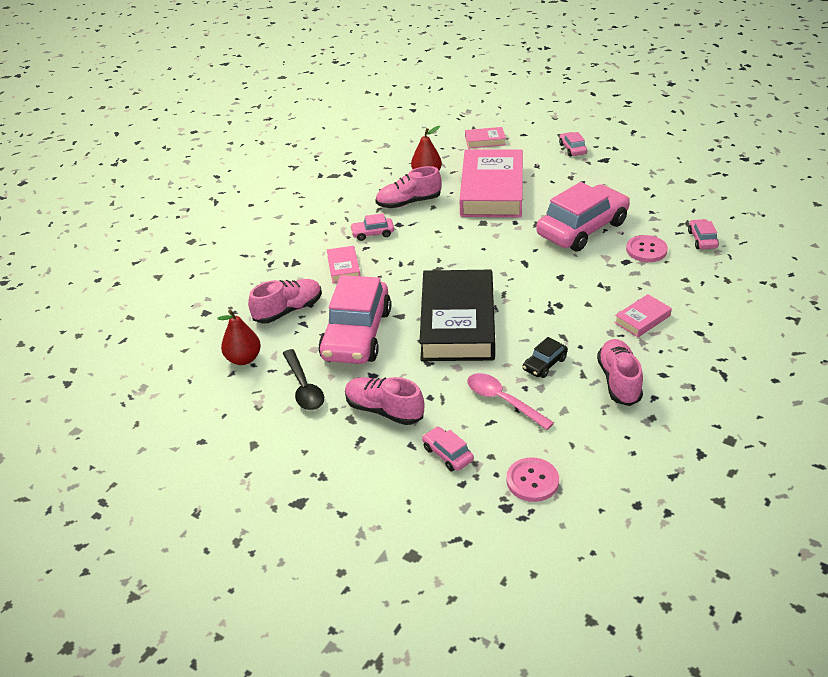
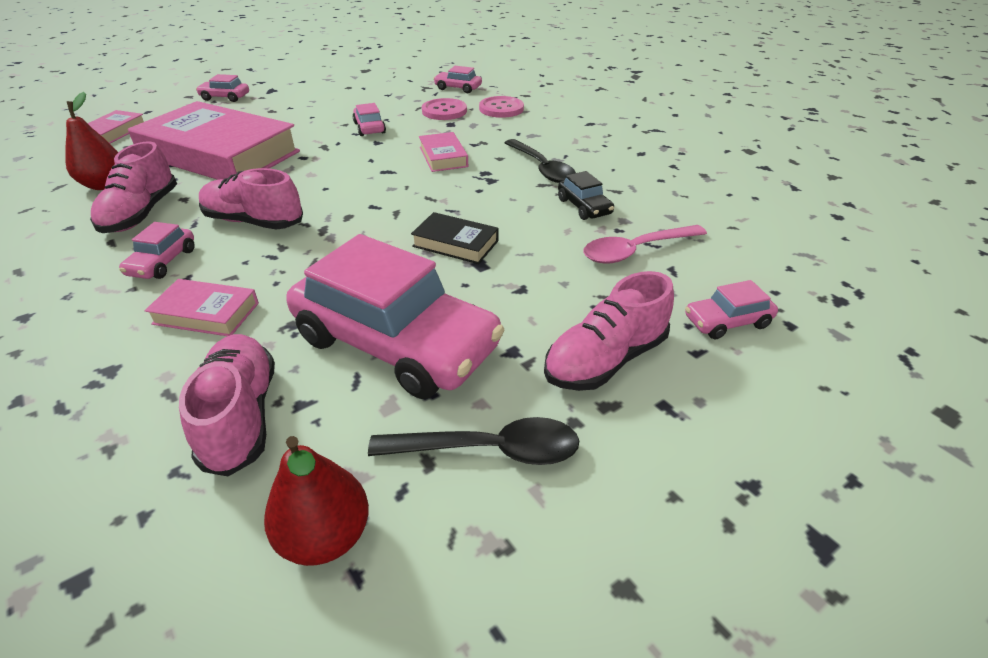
camera: 70 degrees left, 0 degrees up
(457, 323) = (455, 243): black book -> black book, size x0.43
(532, 481) = (792, 268): pink button -> pink button (501, 109)
(582, 229) = (369, 128): pink car -> pink car, size x0.43
(588, 329) = (541, 168): none -> black spoon
(619, 381) = (639, 175): pink shoe -> pink shoe (254, 222)
(642, 319) = (549, 140): pink book -> pink book (443, 157)

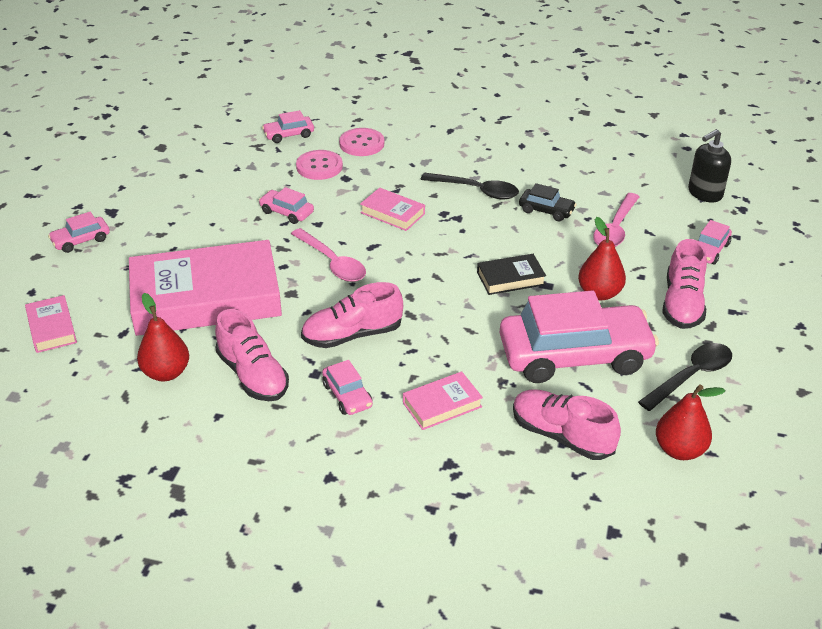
camera: 40 degrees left, 0 degrees up
(338, 169) = (332, 263): none -> pink spoon
(522, 299) = (599, 293): none -> red pear
(803, 264) = (704, 193): none -> black soap dispenser

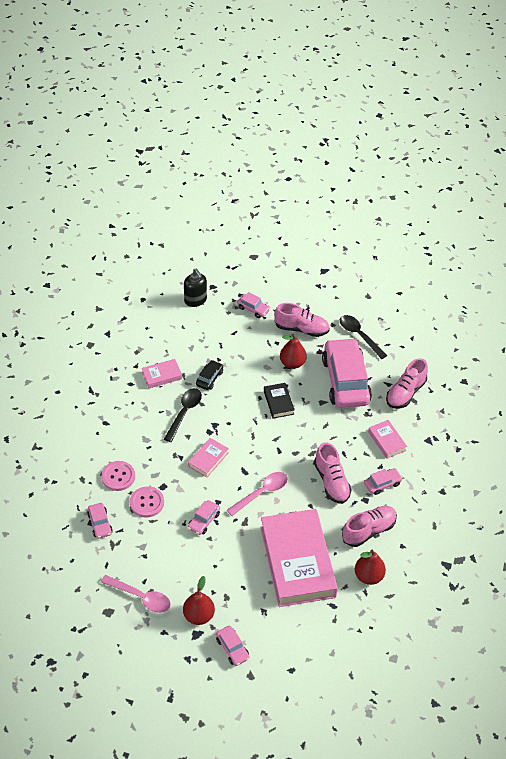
camera: 90 degrees left, 10 degrees up
(52, 328) = (329, 648): pink book -> pink book (162, 375)
(615, 228) = (230, 347): pink spoon -> pink spoon (140, 597)
(679, 450) = (411, 349): red pear -> red pear (198, 615)

